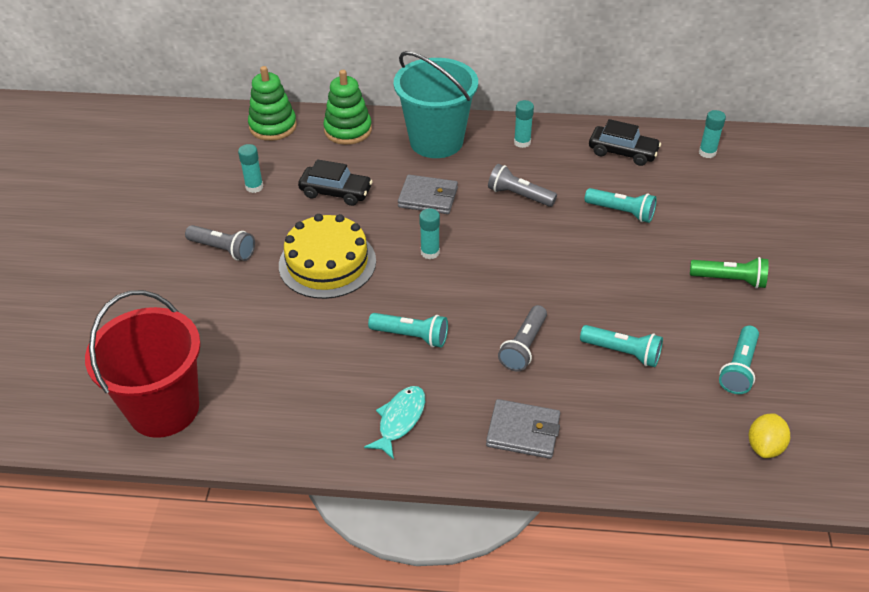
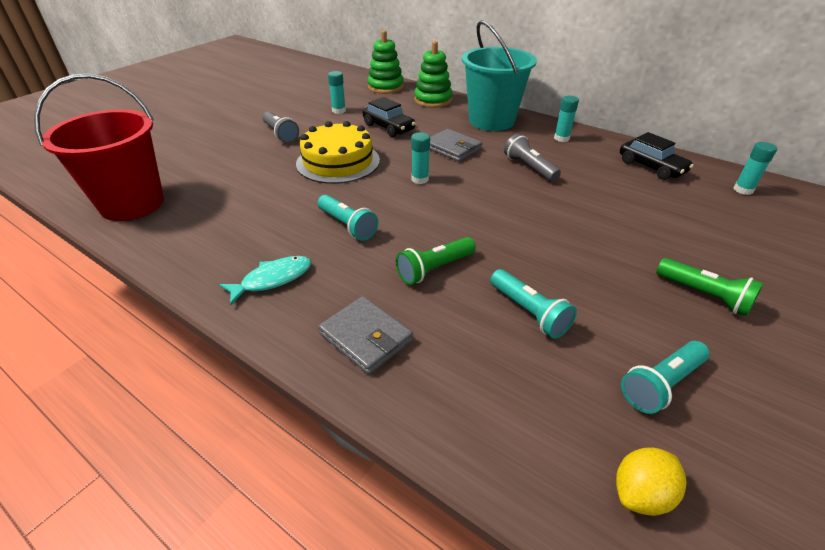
camera: 30 degrees right, 5 degrees down
(523, 346) = (434, 269): grey flashlight -> green flashlight
(621, 212) = (617, 205): turquoise flashlight -> none

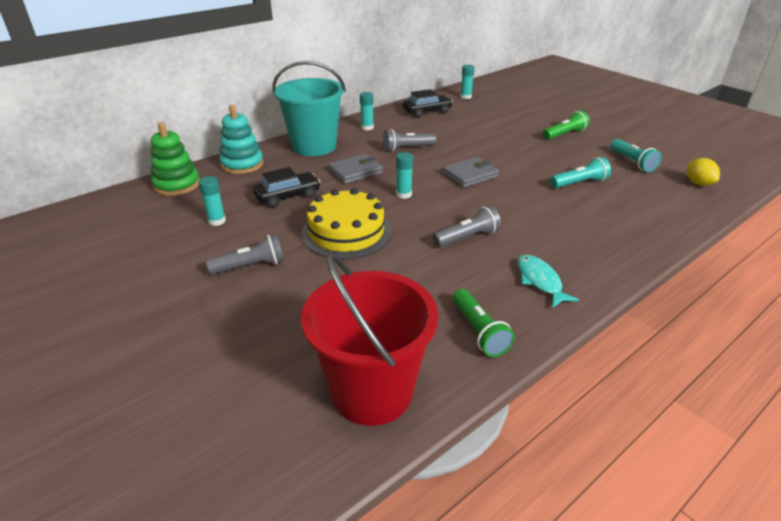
camera: 75 degrees left, 5 degrees down
(347, 226) = (467, 237): turquoise flashlight -> grey flashlight
(366, 337) = (606, 242): grey wallet -> grey wallet (470, 175)
(433, 100) = (242, 164): green stacking toy -> turquoise stacking toy
(434, 269) = (533, 207): green flashlight -> green flashlight (479, 331)

